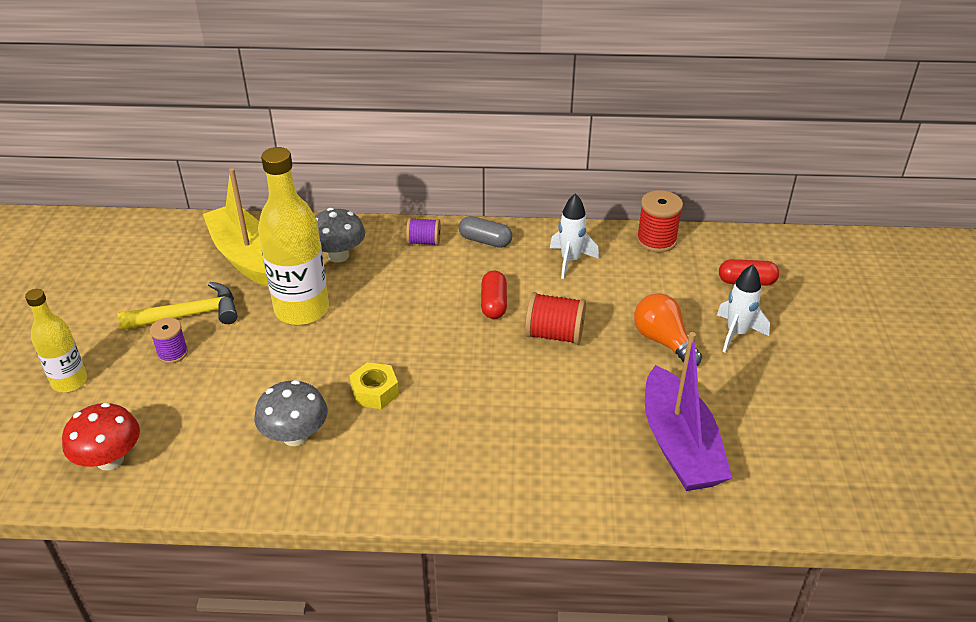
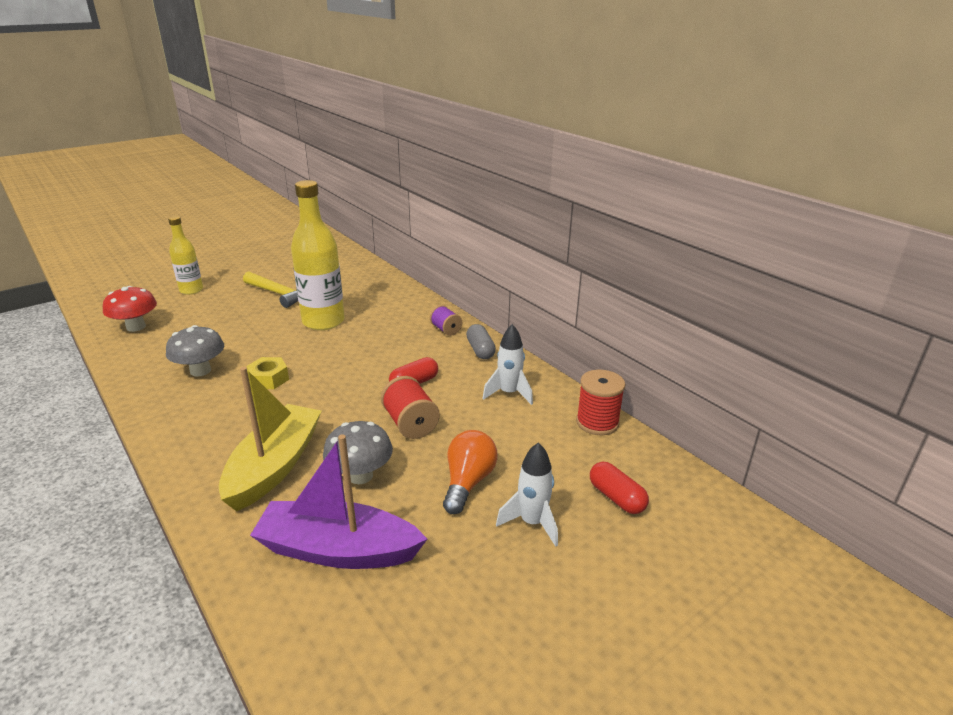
camera: 50 degrees right, 10 degrees down
(172, 353) = (241, 304): purple spool -> none
(245, 256) = (352, 285): yellow boat -> yellow boat (274, 466)
(338, 255) = (391, 310): grey mushroom -> grey mushroom (360, 475)
(679, 445) = (338, 550): purple boat -> purple boat turned 60 degrees clockwise

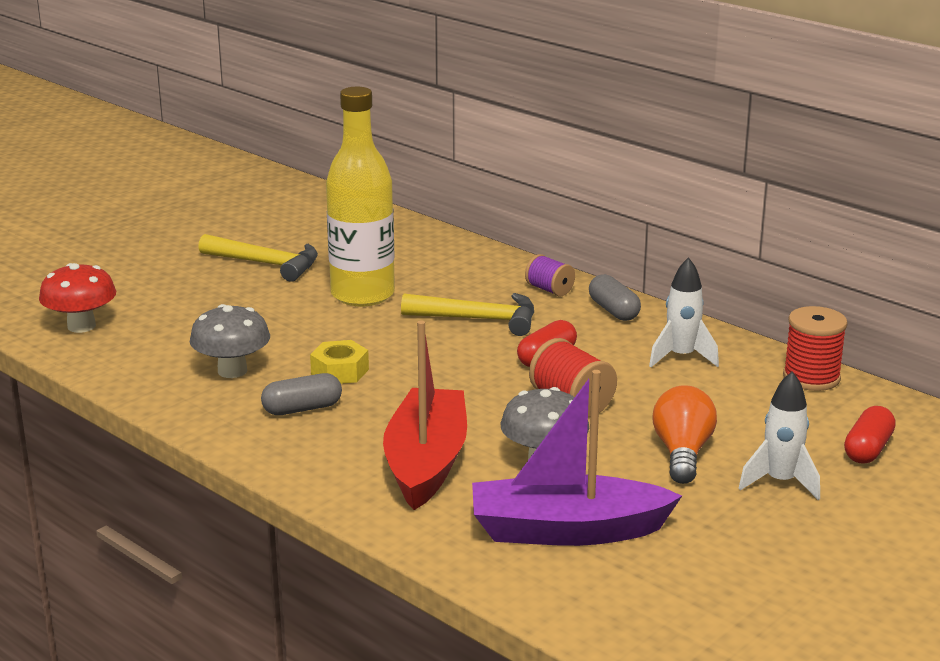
camera: 10 degrees left, 5 degrees down
(191, 290) = (121, 270): yellow bottle -> none
(222, 407) = (302, 409): none -> grey capsule
(274, 466) = (426, 463): yellow boat -> red boat
(386, 348) = (478, 319): none -> yellow hammer
(616, 497) = (868, 449): red capsule -> red capsule turned 75 degrees clockwise

